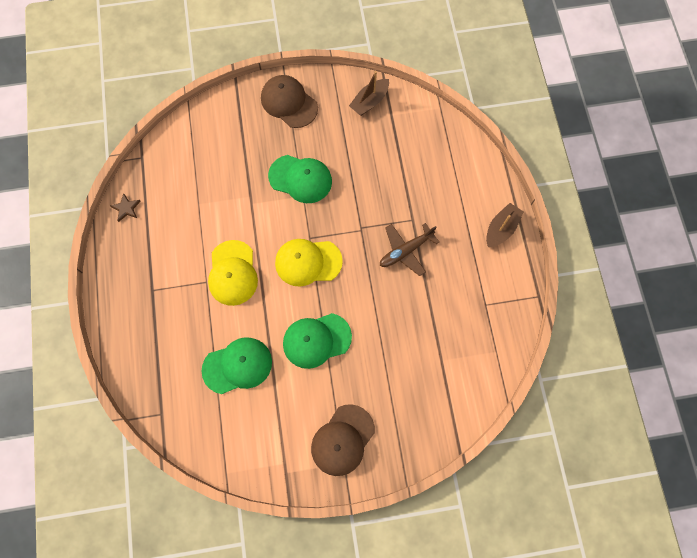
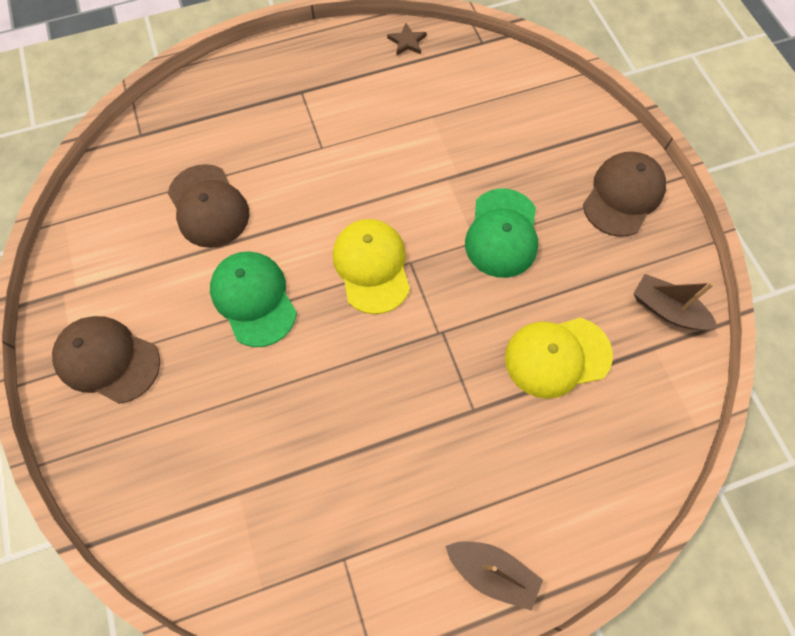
camera: 80 degrees right, 5 degrees down
(233, 273) = (339, 175): yellow cap -> yellow cap (557, 356)
(237, 366) = (208, 206): green cap -> brown cap
(405, 251) = (416, 407): brown plane -> none

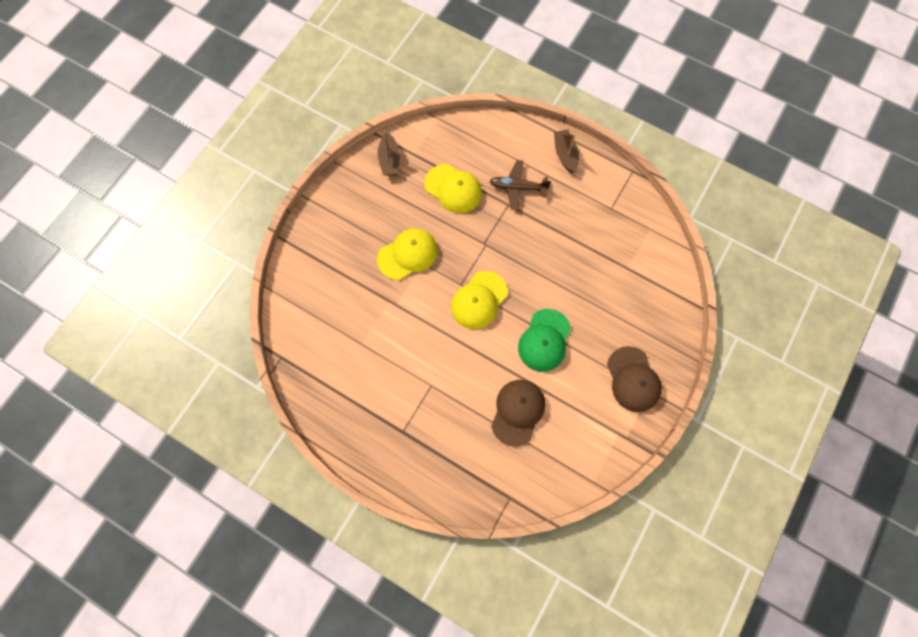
camera: 130 degrees left, 5 degrees up
(407, 42) = (314, 401): brown star -> none
(491, 446) = (517, 187): none -> brown plane
(502, 233) = (408, 254): green cap -> yellow cap
(623, 195) = (337, 215): brown cap -> none

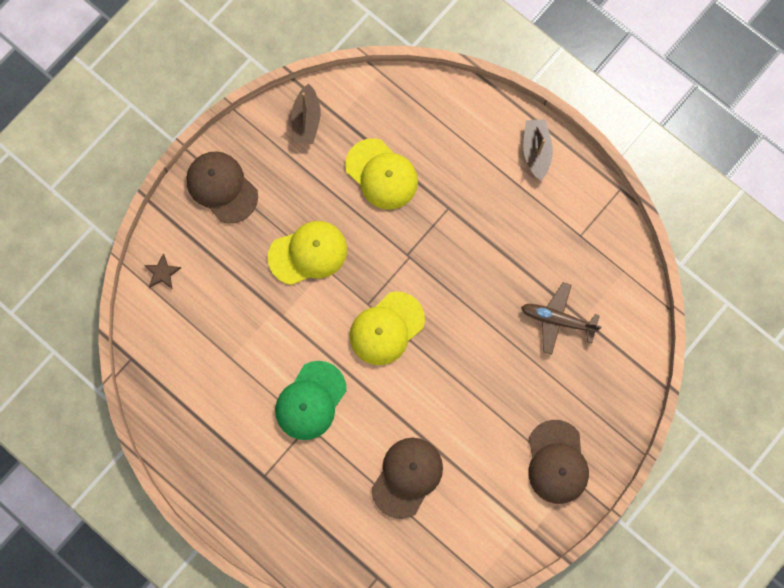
camera: 10 degrees right, 5 degrees up
(296, 287) = (162, 272): none -> brown star
(333, 217) = (222, 187): none -> brown cap
(517, 187) = (465, 186): brown plane -> brown plane (557, 320)
(544, 340) = (458, 394): green cap -> green cap (310, 400)

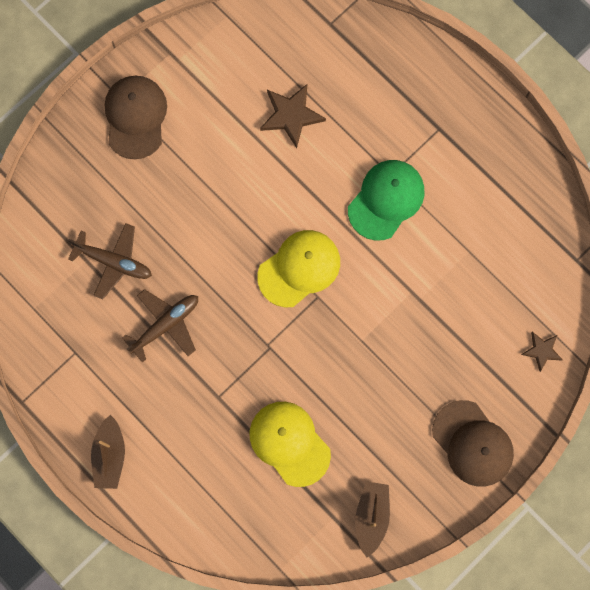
camera: 175 degrees left, 0 degrees up
(308, 253) = (379, 358): yellow cap -> none
(407, 477) = (291, 115): brown cap -> brown star
(502, 267) = (165, 325): none -> brown plane

